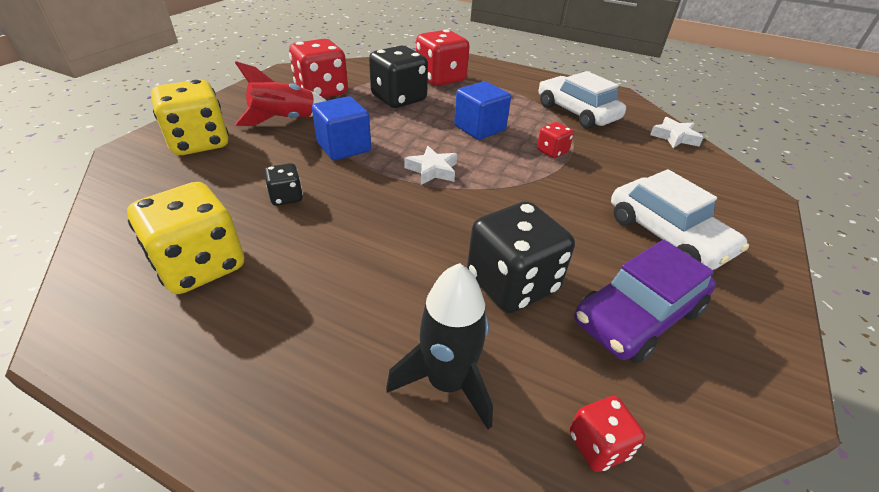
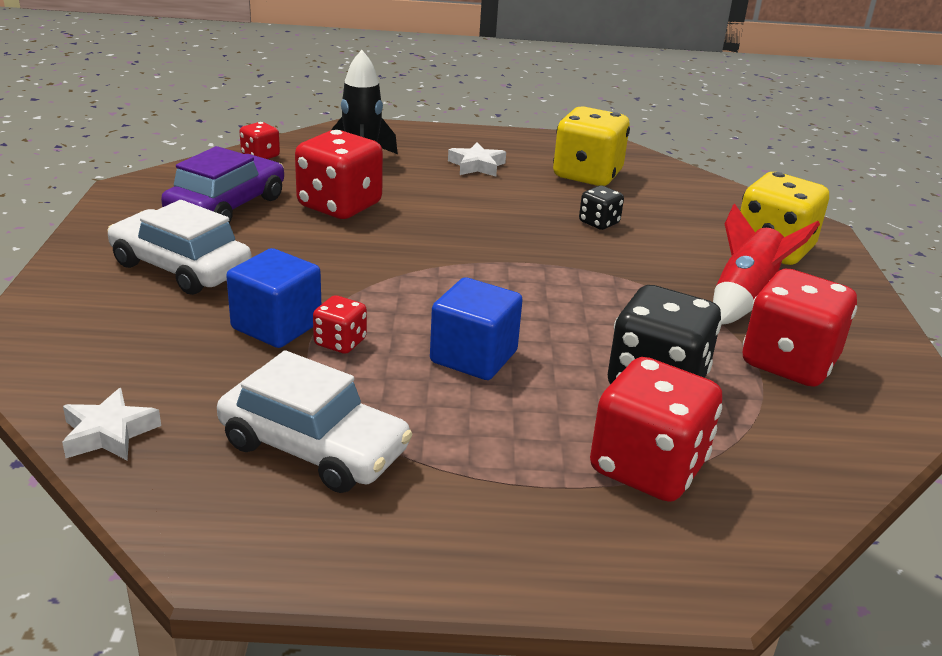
camera: 155 degrees right, 10 degrees down
(344, 147) = (619, 281): blue cube -> blue cube (276, 326)
(432, 170) = (485, 278): white star -> white star (476, 166)
(512, 283) = (339, 206): black dice -> red dice

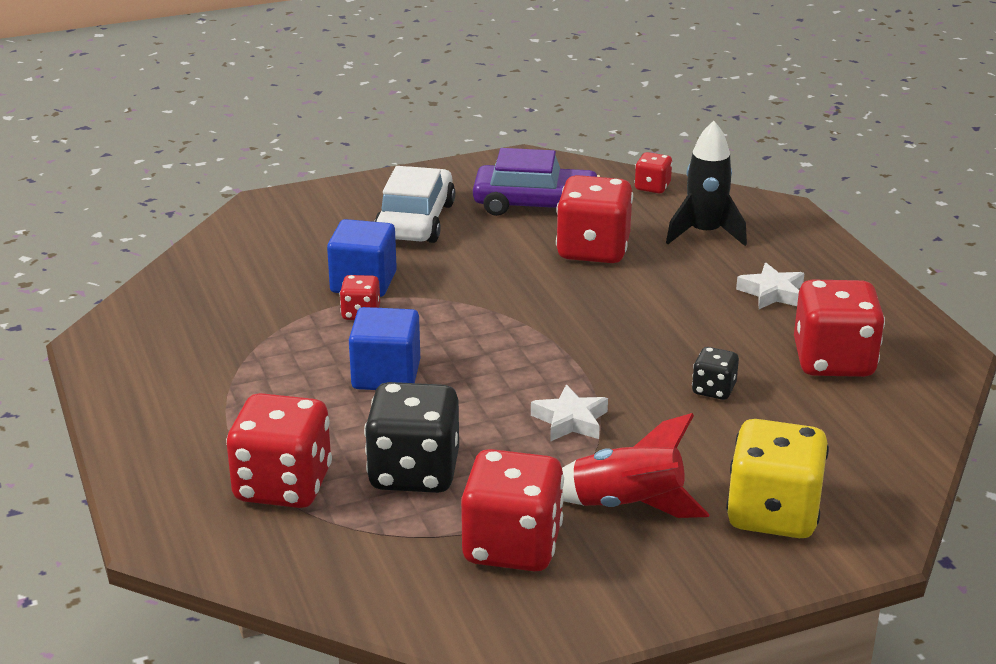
camera: 70 degrees right, 0 degrees up
(109, 433) = (191, 268): white star -> white star (570, 420)
(314, 447) = (221, 340): white car -> none
(587, 175) = (833, 361): yellow dice -> red dice

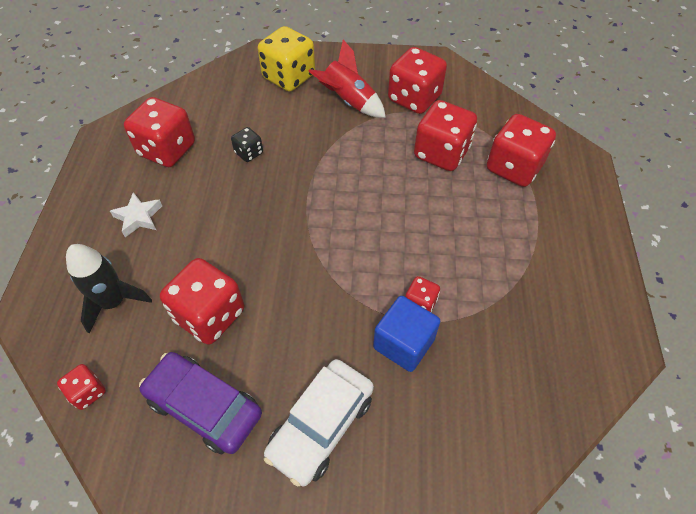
camera: 155 degrees left, 25 degrees up
(386, 375) = (427, 232): blue cube -> none
(414, 472) = (441, 153): black dice -> red dice
(570, 420) = (340, 159): white star -> none

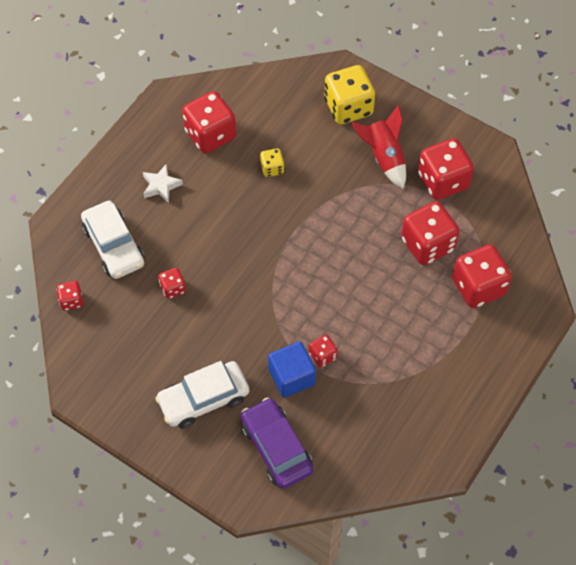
camera: 30 degrees right, 5 degrees up
(114, 302) = (114, 246): black rocket -> white car
(204, 407) = (138, 348): purple car -> purple car (276, 448)
(210, 315) = (173, 288): red dice -> red dice, size x0.50
(249, 153) = (272, 168): black dice -> yellow dice

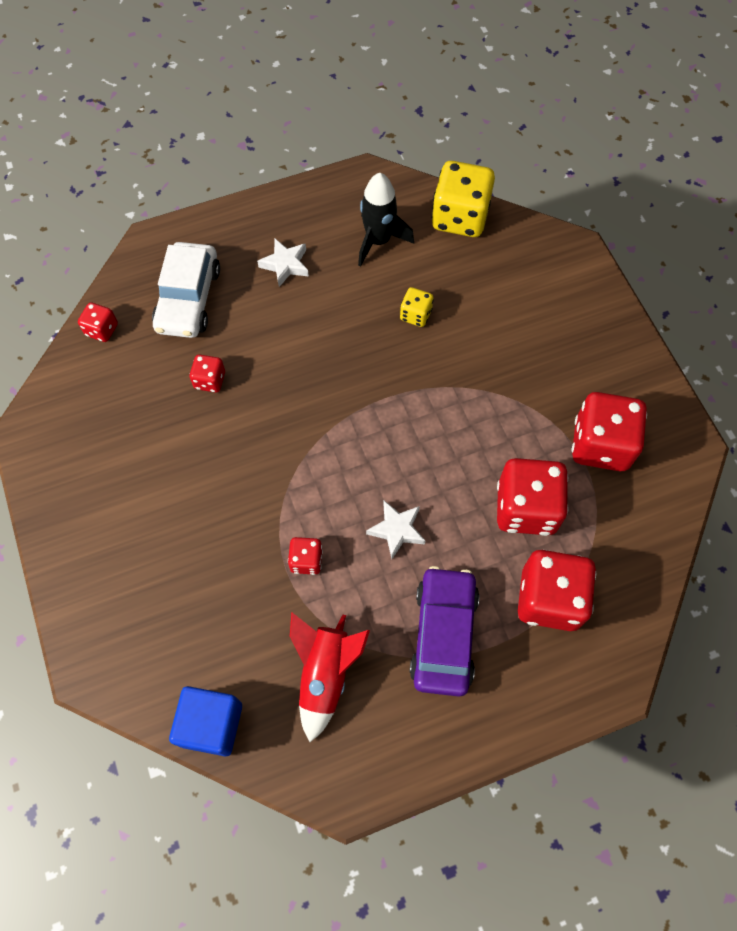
camera: 35 degrees right, 5 degrees up
(203, 399) = (143, 523): white car -> none
(210, 134) = (378, 241): red dice -> black rocket
(276, 448) = (173, 633): purple car -> purple car (443, 634)
(291, 377) = (253, 562): blue cube -> blue cube (211, 724)
(348, 107) = (552, 297): yellow dice -> yellow dice (460, 217)
(362, 304) = (397, 530): none -> white star
(384, 157) = (551, 376): red rocket -> red rocket (325, 674)

